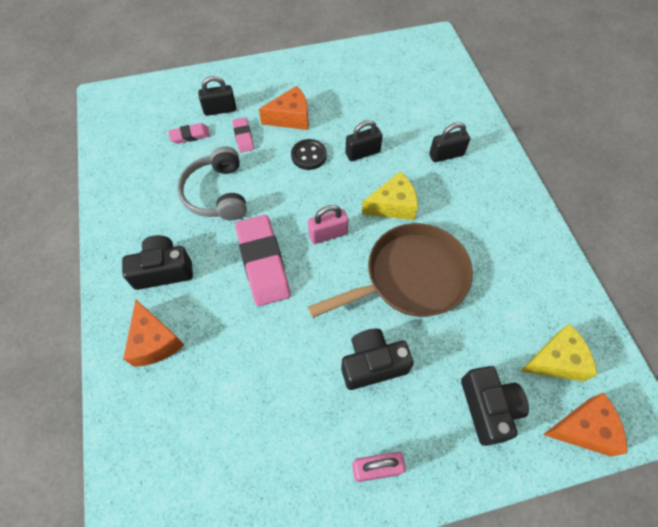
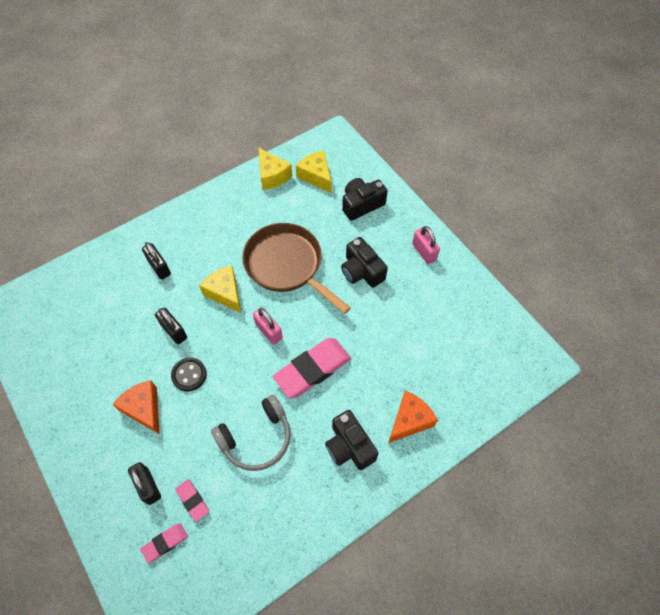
camera: 110 degrees left, 0 degrees up
(243, 137) = (181, 444): pink eraser -> pink eraser (165, 543)
(565, 302) = (272, 176): none -> yellow cheese
(583, 429) = (353, 160): orange cheese -> none

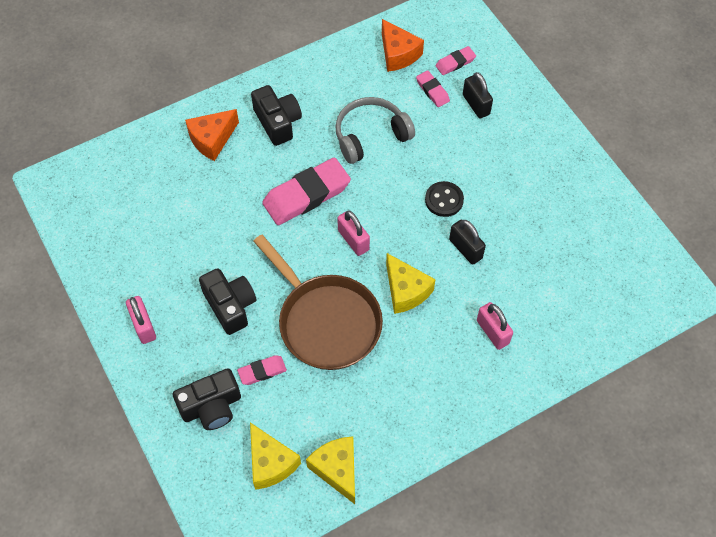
camera: 175 degrees left, 0 degrees up
(144, 409) = (489, 170): orange cheese -> orange cheese (398, 54)
(159, 267) = (492, 332): black padlock -> pink padlock
(330, 228) = (262, 371): none -> pink eraser

